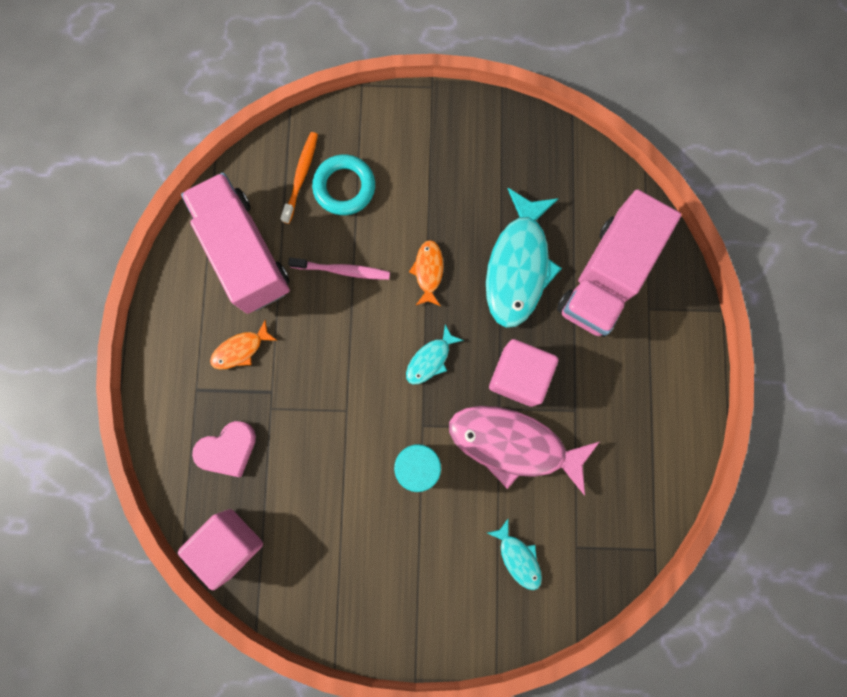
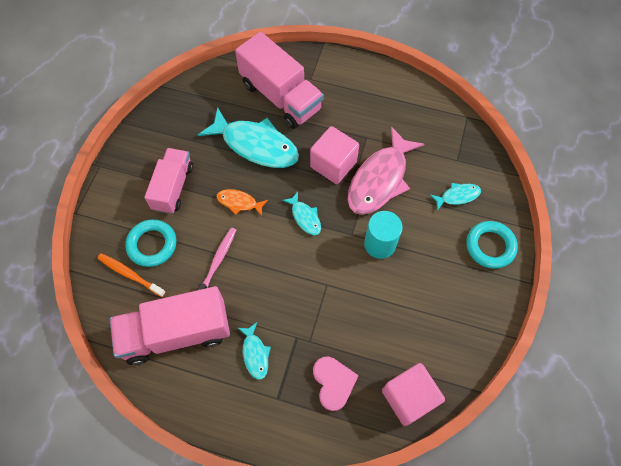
camera: 75 degrees left, 15 degrees down
(241, 349) = (255, 354): orange fish -> turquoise fish
(427, 184) = (173, 187): none -> pink truck
(454, 615) = (490, 246): none -> turquoise ring

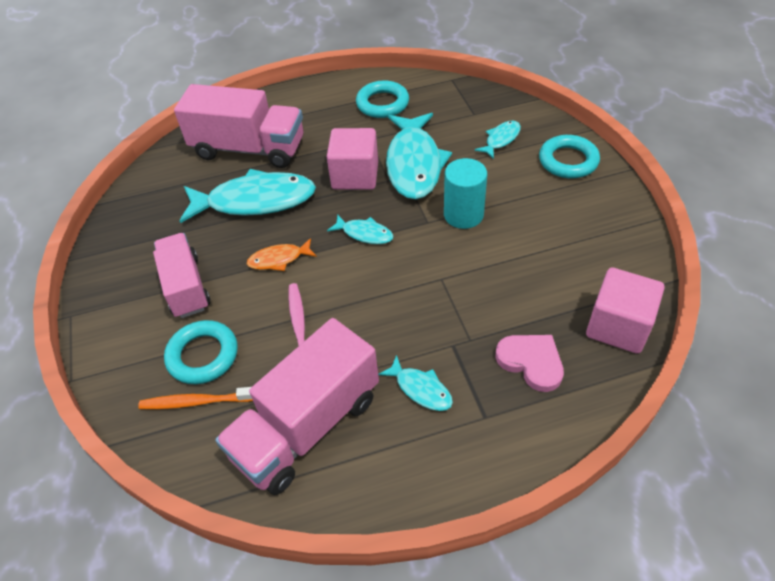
camera: 30 degrees left, 15 degrees down
(380, 179) = (414, 164): pink fish -> turquoise fish
(399, 110) = (382, 104): none -> turquoise ring

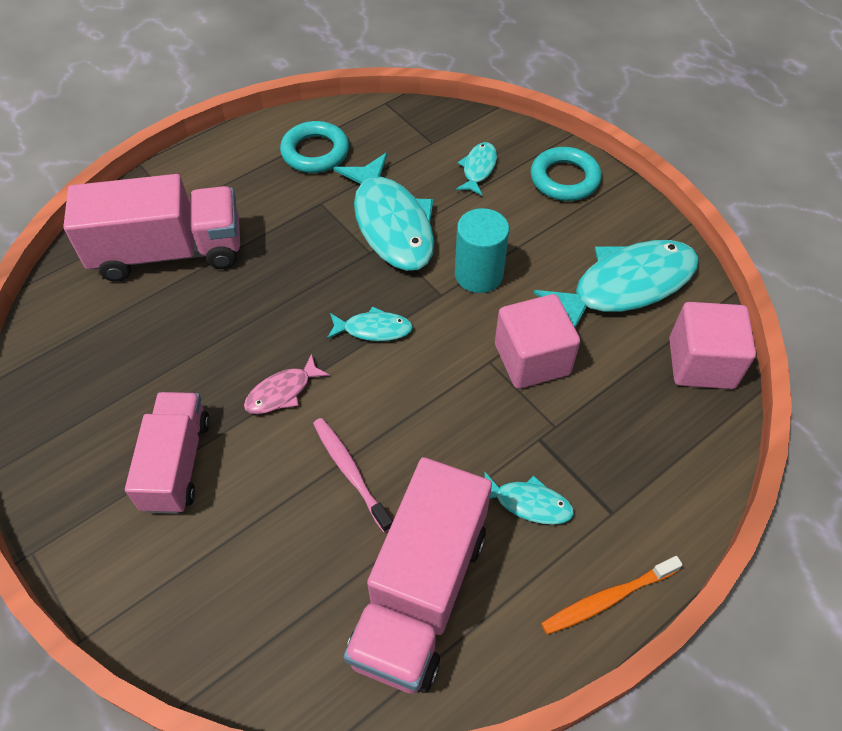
camera: 25 degrees left, 5 degrees up
(186, 287) = (177, 463): pink truck -> pink truck turned 45 degrees clockwise
(197, 402) = (268, 610): orange toothbrush -> orange toothbrush (607, 599)
(203, 355) = (246, 548): turquoise ring -> none
(255, 201) = (213, 322): turquoise fish -> turquoise fish (625, 286)
(279, 259) = (282, 392): orange fish -> pink fish
(355, 176) = (326, 256): pink cube -> pink cube (532, 359)
(531, 362) = (632, 432): pink heart -> none

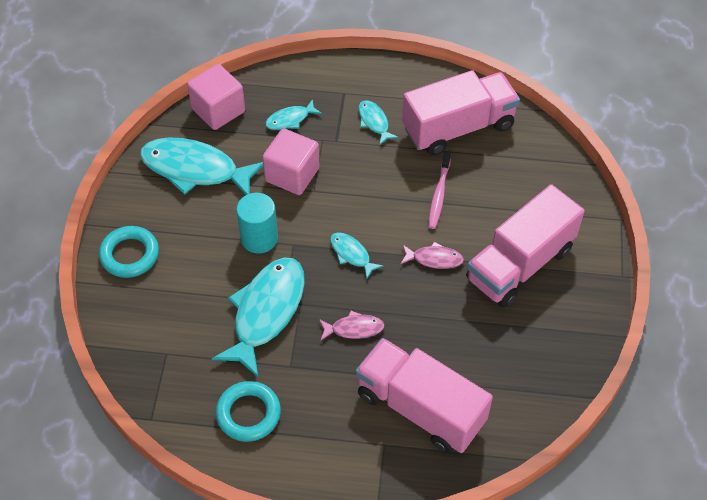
camera: 135 degrees left, 0 degrees up
(177, 463) = (520, 264): pink truck -> pink truck, size x1.52
(296, 268) = (354, 328): none -> pink fish
(478, 169) = (167, 306): turquoise fish -> turquoise fish (290, 119)
(607, 599) = (386, 71): orange toothbrush -> none

